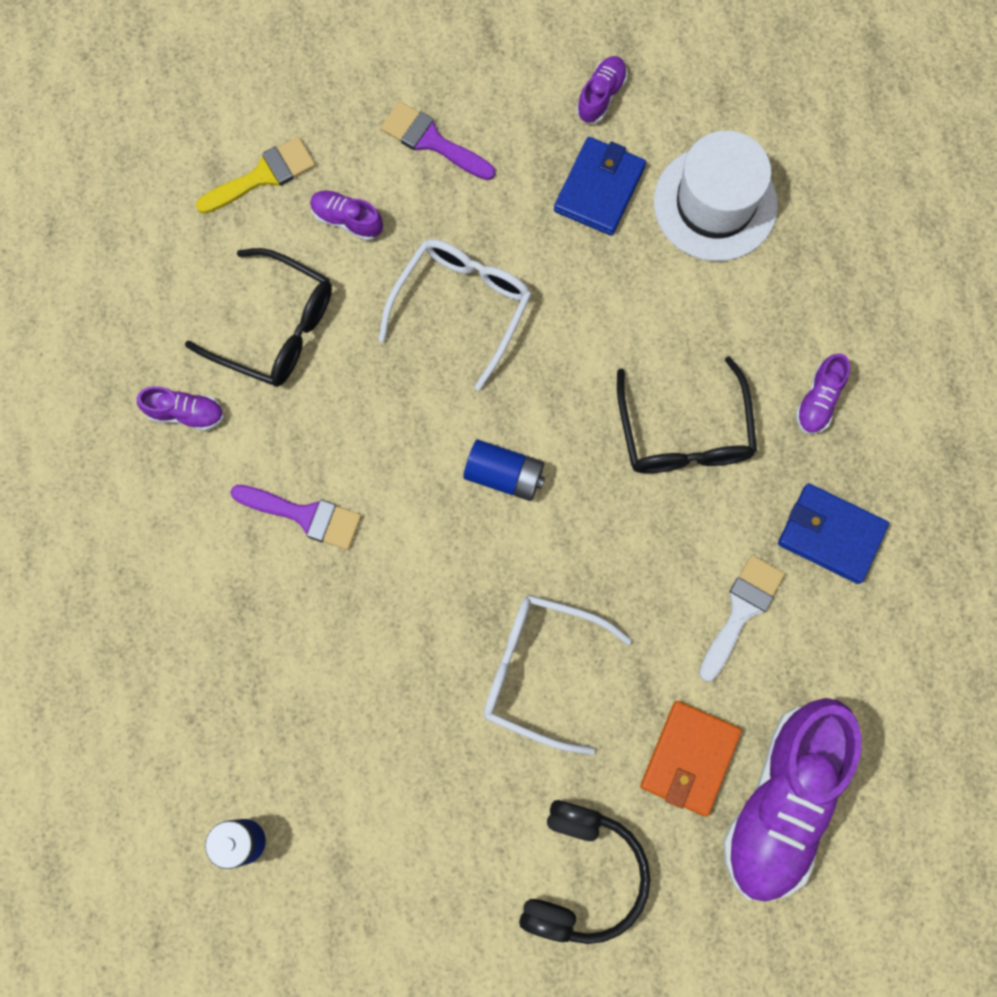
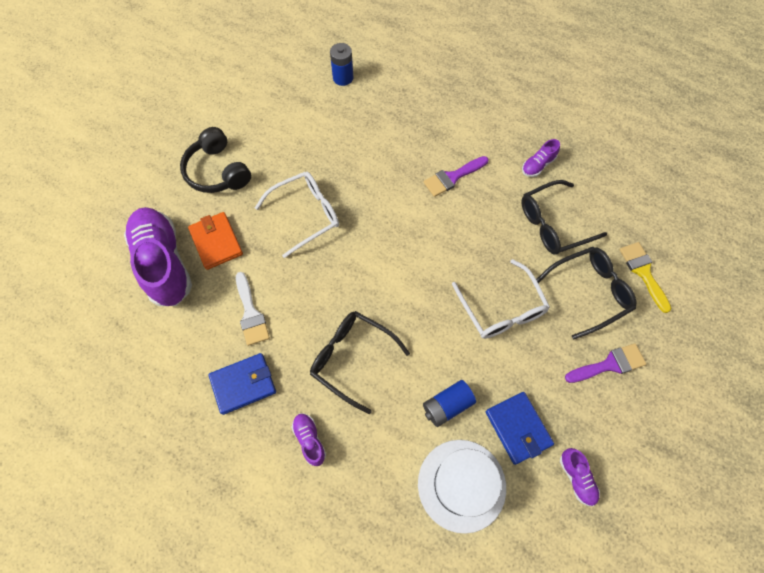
camera: 130 degrees right, 10 degrees down
(263, 175) = (643, 272): yellow brush -> yellow brush turned 150 degrees clockwise
(347, 220) = (590, 292): purple shoe -> black glasses
(504, 475) = (402, 264): blue battery -> blue battery (447, 406)

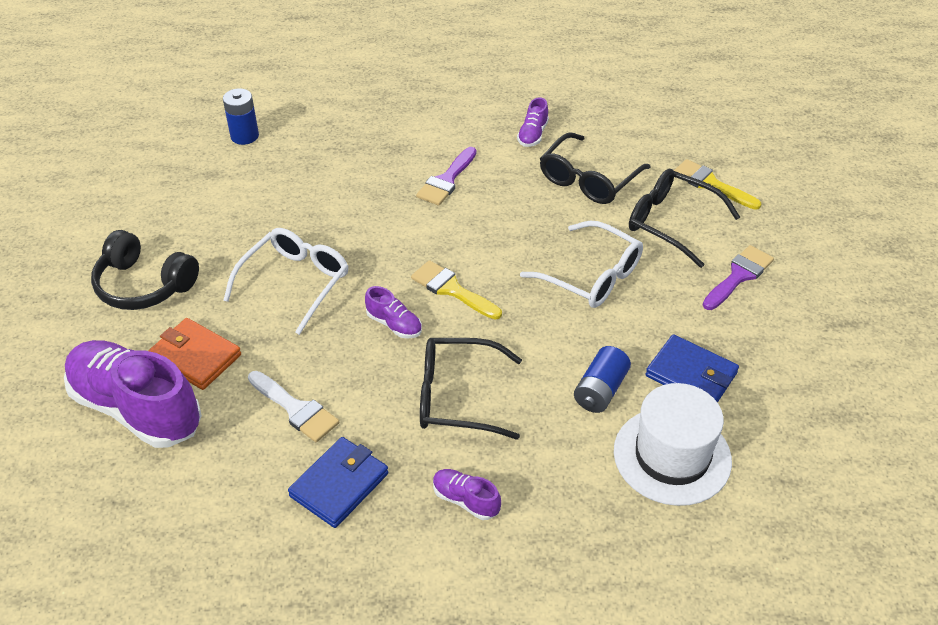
camera: 30 degrees left, 20 degrees down
(400, 271) = (451, 289): none -> yellow brush
(577, 478) = (784, 389): purple shoe -> purple shoe (394, 324)
(590, 292) = (671, 222): black glasses -> black glasses turned 90 degrees counterclockwise

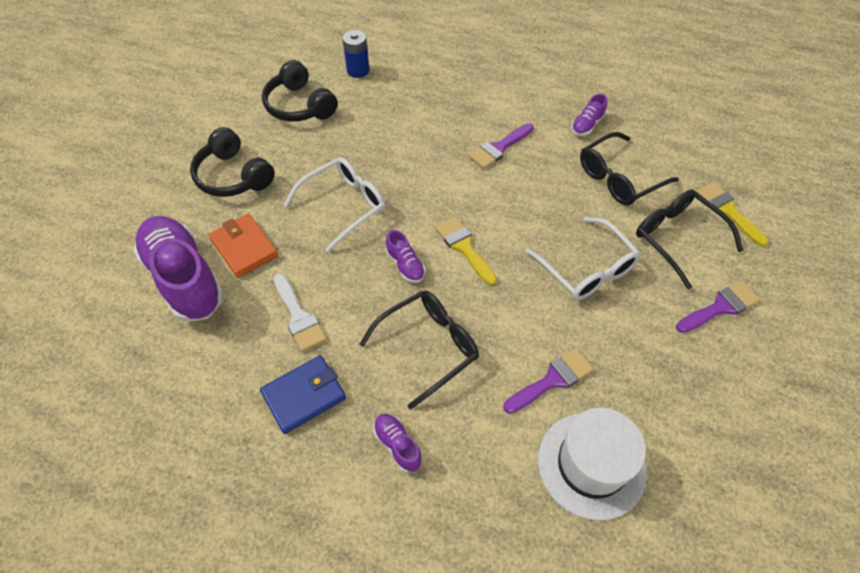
camera: 20 degrees right, 10 degrees up
(190, 190) = (299, 105): none -> black headphones
(456, 397) = (429, 346): black glasses -> black glasses turned 120 degrees clockwise
(600, 390) = (552, 380): blue battery -> purple brush
(691, 375) = (639, 390): blue wallet -> none

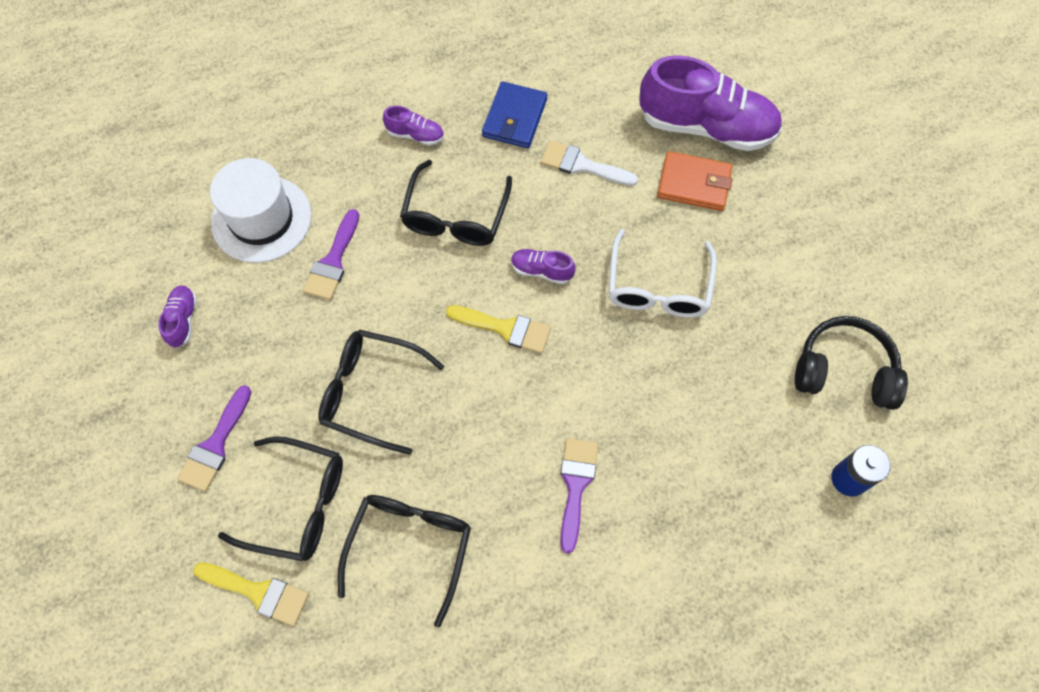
camera: 140 degrees right, 10 degrees up
(233, 176) = (793, 239): black headphones -> none
(587, 125) = (503, 612): purple shoe -> purple shoe (183, 320)
(587, 269) = (370, 392): white glasses -> black glasses

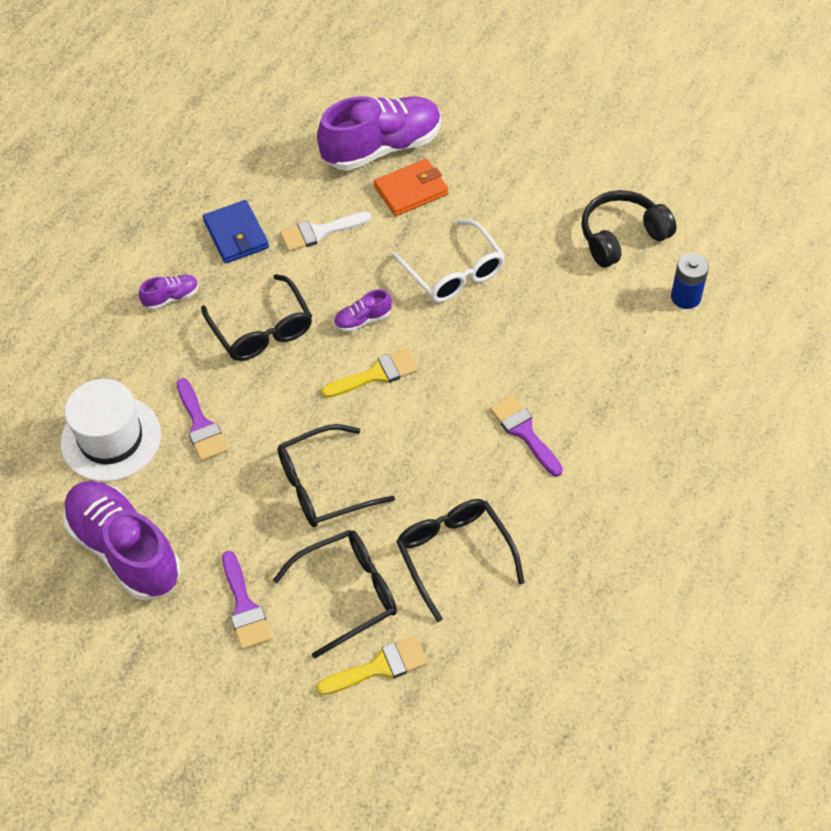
camera: 40 degrees left, 10 degrees down
(183, 320) = (125, 550): purple shoe -> purple shoe, size x2.32

